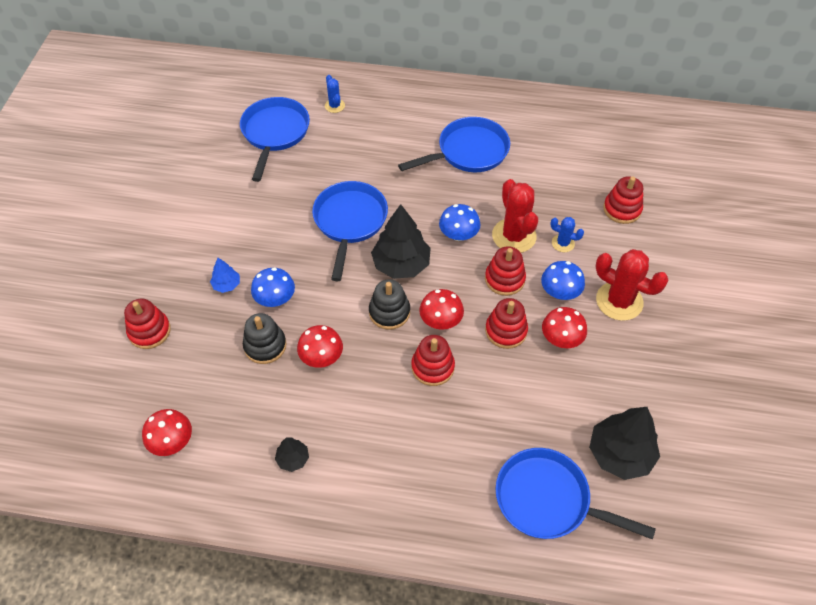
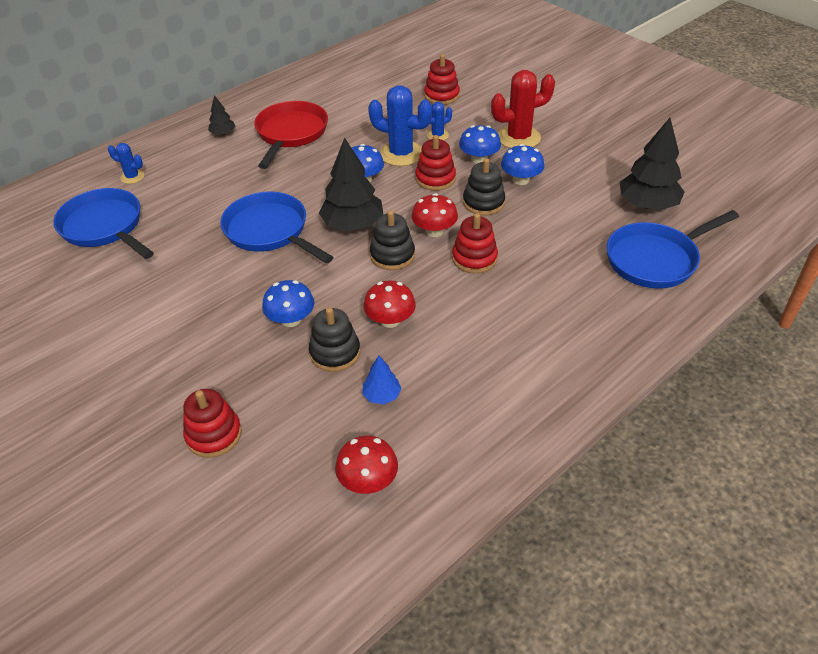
camera: 50 degrees left, 10 degrees down
(227, 285) = (232, 346): blue tree -> blue tree (382, 395)
(293, 459) = (478, 394): black tree -> black tree (223, 133)
(468, 152) = (291, 134): blue pan -> red pan
(506, 331) = (483, 202): red stacking toy -> black stacking toy
(514, 236) = (401, 154): red cactus -> blue cactus
(561, 338) = (521, 180): red mushroom -> blue mushroom

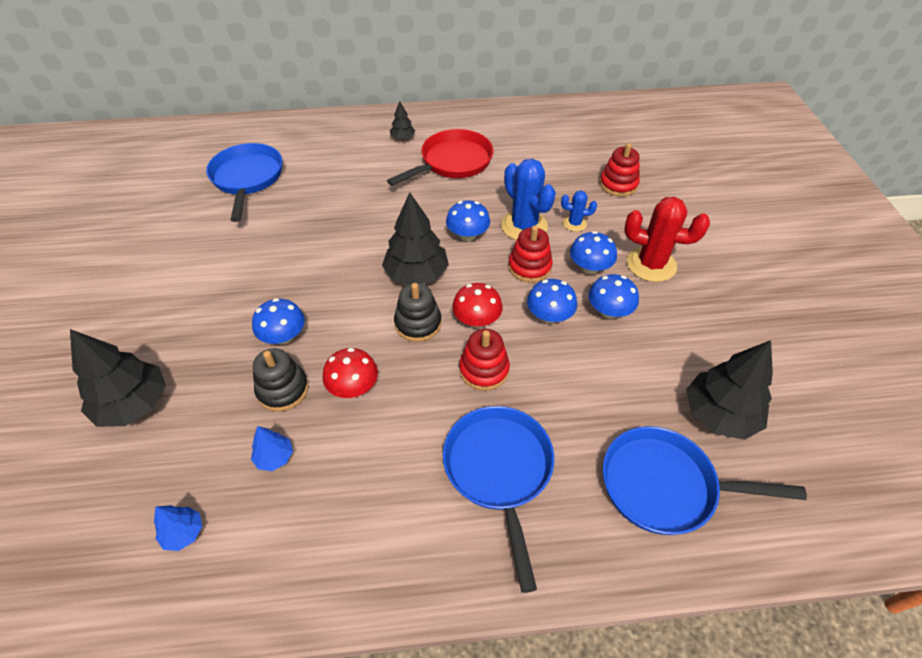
camera: 35 degrees right, 5 degrees up
(132, 177) = (305, 145): blue cactus -> none
(214, 435) = (133, 404): red stacking toy -> black tree
(270, 231) = (349, 244): blue pan -> blue pan (499, 470)
(368, 480) = (183, 533): red mushroom -> blue tree
(483, 202) = (549, 316): black stacking toy -> blue mushroom

